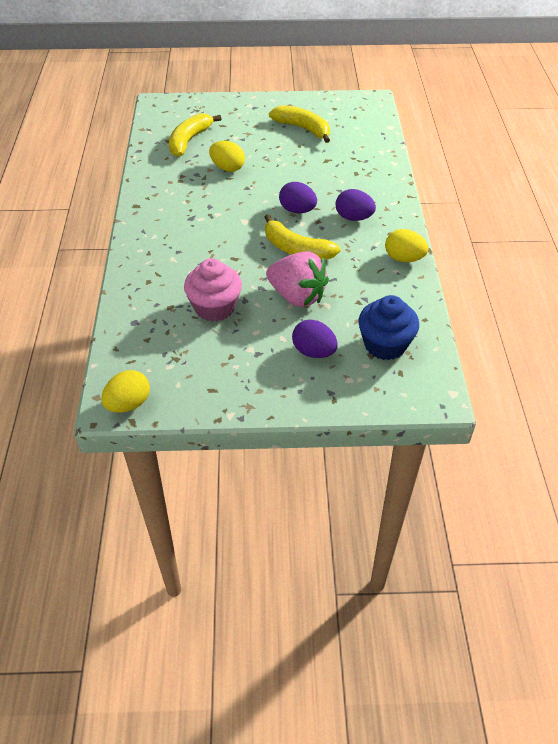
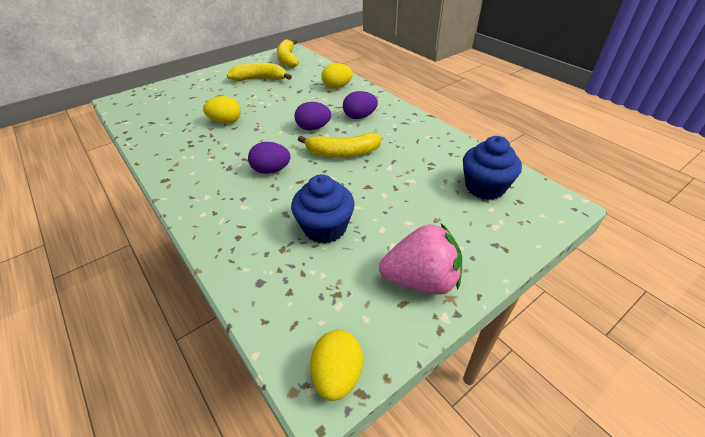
camera: 35 degrees left, 5 degrees down
(189, 141) = (172, 115): yellow banana -> yellow banana (288, 59)
(214, 307) = (325, 228): pink cupcake -> blue cupcake
(297, 296) = (382, 185): pink strawberry -> pink strawberry (421, 280)
(314, 352) = (444, 220): purple egg -> purple egg (271, 170)
(404, 258) = (423, 127): yellow egg -> yellow egg (337, 87)

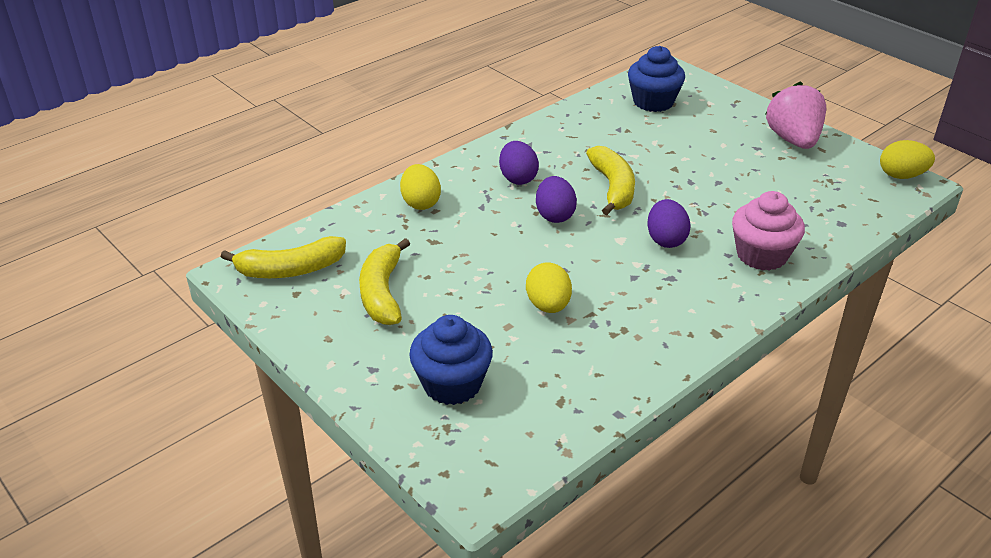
camera: 95 degrees left, 5 degrees down
(233, 216) = (761, 255): none -> pink cupcake
(325, 228) = (752, 191): blue cupcake -> blue cupcake (452, 384)

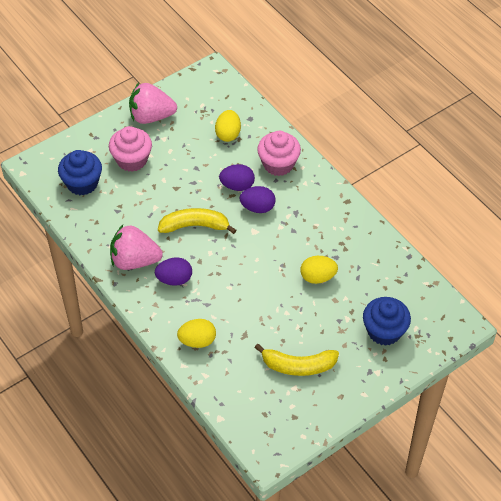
camera: 85 degrees left, 15 degrees up
(290, 270) = (268, 421): yellow banana -> none
(541, 147) = (134, 261): none -> pink strawberry
(554, 215) = (223, 263): purple egg -> purple egg (237, 186)
(708, 132) = (132, 160): none -> pink cupcake
(901, 175) = (203, 75): yellow egg -> yellow egg (228, 134)

